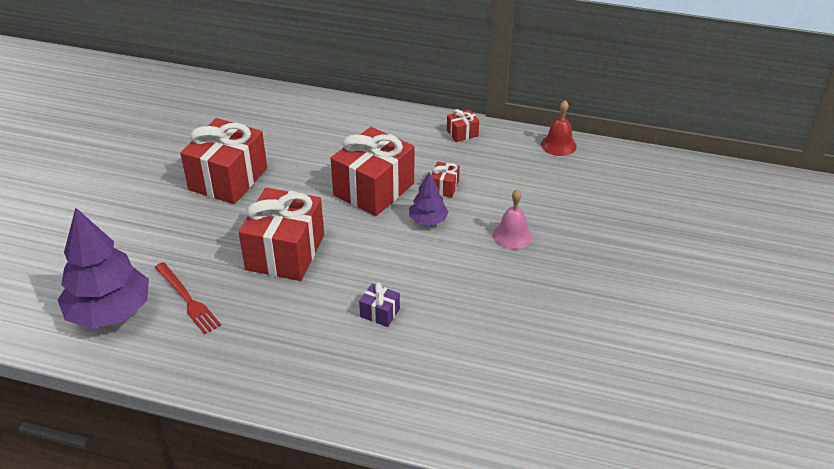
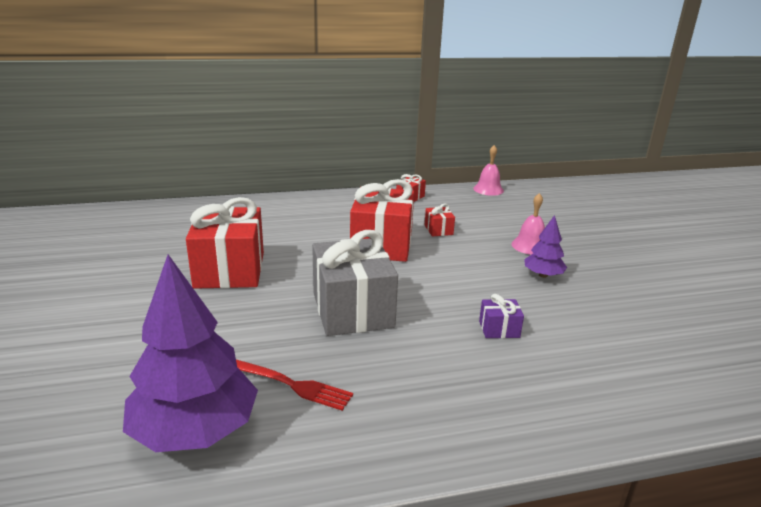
camera: 30 degrees left, 15 degrees down
(285, 252) = (353, 310): red gift -> grey gift
(428, 220) = (453, 253): purple tree -> purple tree (543, 275)
(558, 145) = (488, 189): red bell -> pink bell

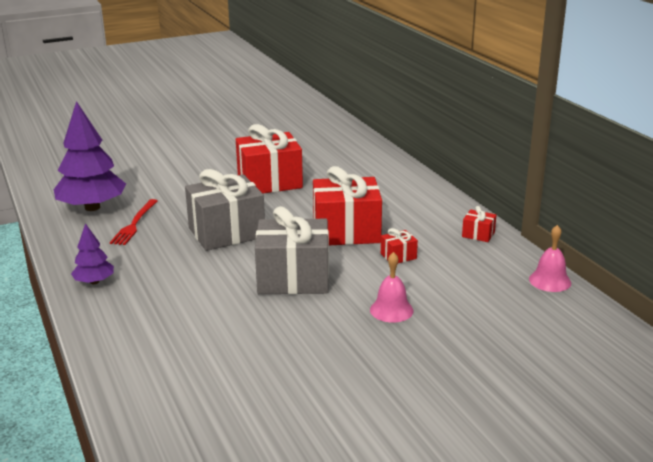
camera: 80 degrees right, 0 degrees up
(470, 281) = (293, 278): none -> grey gift
(499, 329) = (214, 294): purple gift -> none
(543, 275) = (323, 317): purple tree -> purple tree (94, 282)

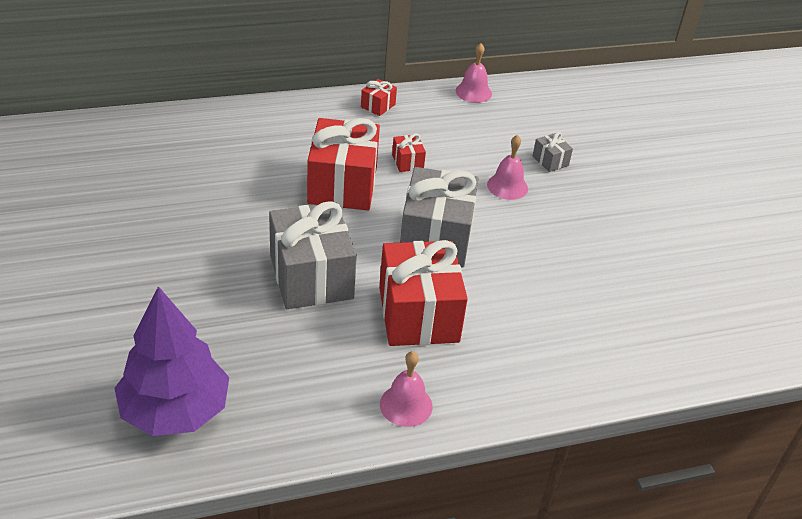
camera: 85 degrees left, 15 degrees up
(94, 282) = (406, 405): purple tree -> pink bell
(134, 224) = (252, 363): red fork -> none
(269, 182) = (178, 223): red gift -> red gift (418, 314)
(454, 334) = (550, 161): none -> grey gift

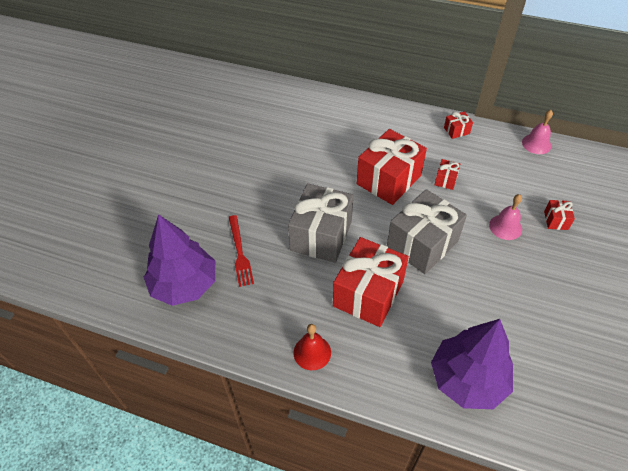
camera: 40 degrees right, 10 degrees up
(221, 340) = (240, 252): none -> red fork
(406, 405) = (312, 352): pink bell -> red bell
(550, 161) = (555, 220): grey gift -> red gift
(587, 349) = (467, 379): none -> purple tree

